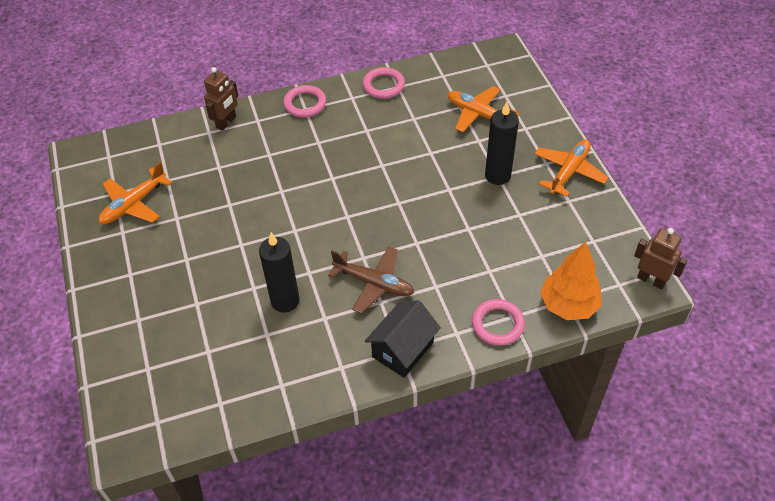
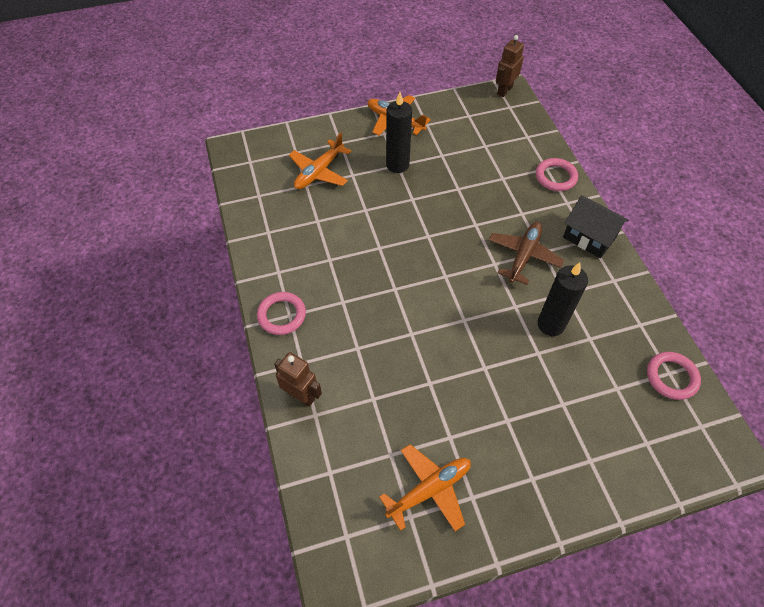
camera: 90 degrees left, 5 degrees up
(133, 204) = (429, 489): orange plane -> orange plane turned 75 degrees counterclockwise
(383, 85) = (265, 243): pink ring -> pink ring (671, 377)
(568, 305) = (532, 135): orange tree -> none

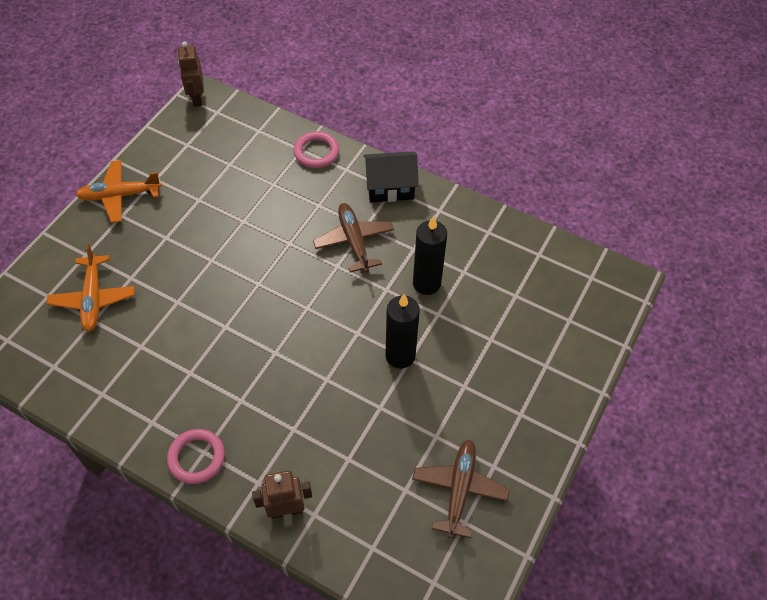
camera: 45 degrees left, 0 degrees up
(397, 165) = (165, 237): black candle -> black candle (400, 356)
(429, 489) = (459, 489): orange plane -> brown plane
(671, 377) = (543, 256): pink ring -> none

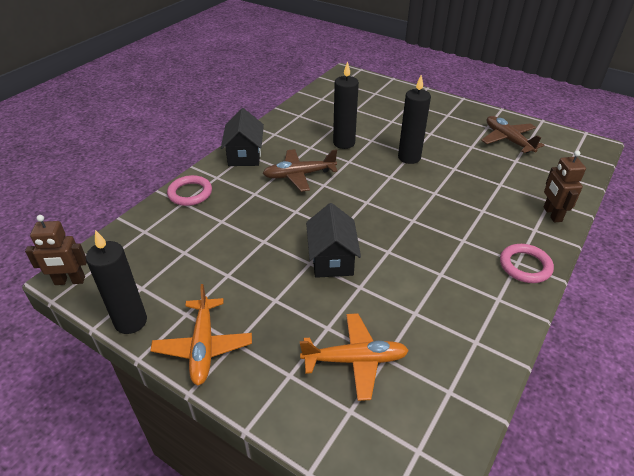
camera: 85 degrees left, 15 degrees down
(150, 146) = (131, 321): none -> black candle
(215, 278) = (332, 259): none -> black house
(459, 489) = (508, 140): brown plane -> brown plane turned 45 degrees clockwise

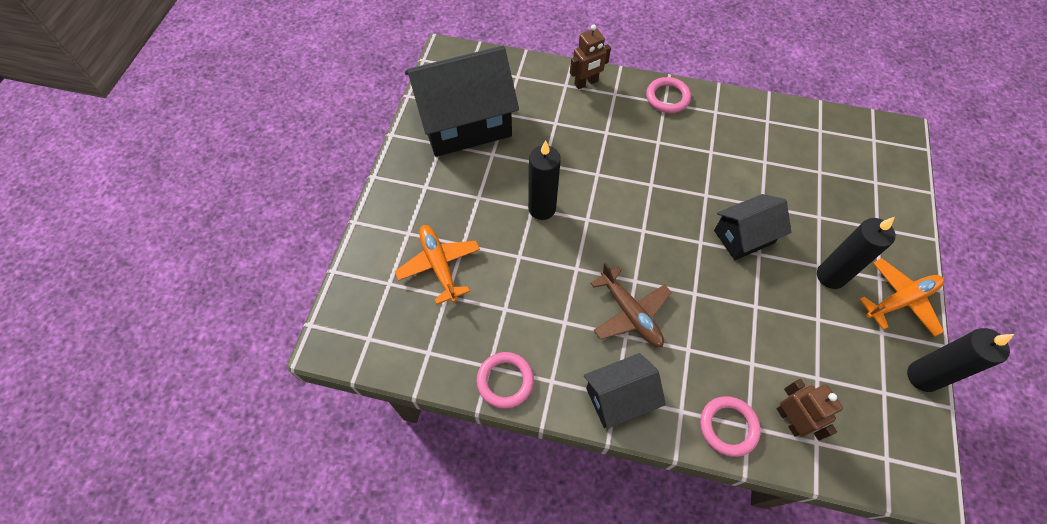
camera: 110 degrees left, 20 degrees up
(70, 281) = (927, 475): brown robot -> brown robot (790, 420)
(286, 118) = (505, 381): none -> pink ring
(344, 143) = (539, 285): black candle -> black candle (830, 276)
(355, 360) = (835, 189): orange plane -> orange plane (439, 265)
(508, 140) = (465, 123): brown plane -> black house

